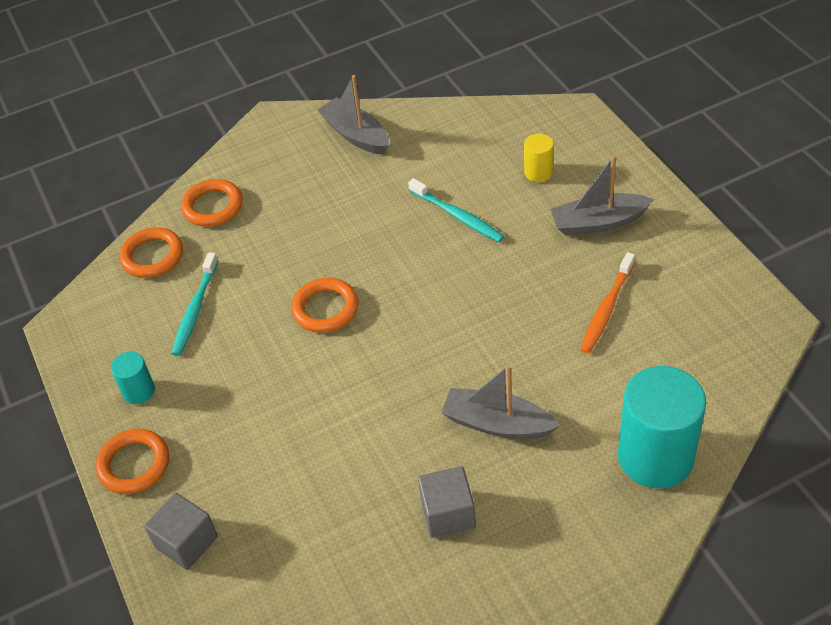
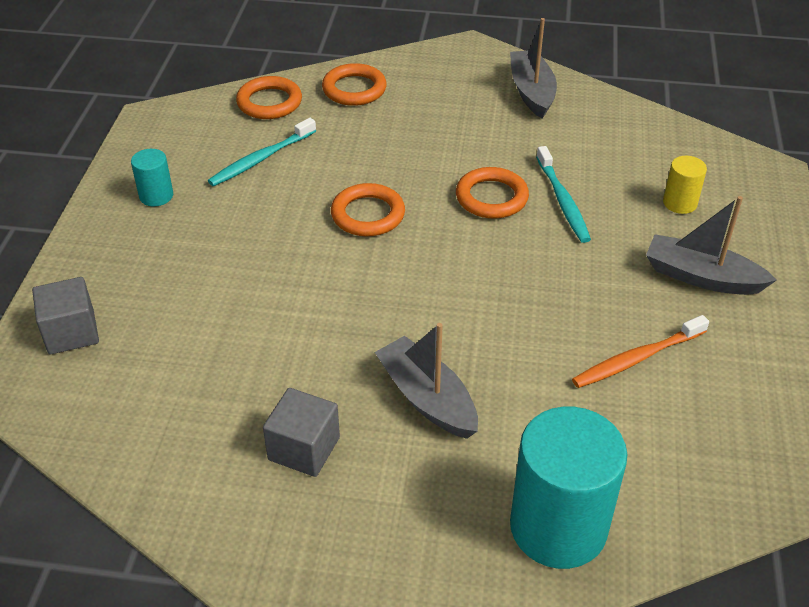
camera: 30 degrees right, 5 degrees down
(134, 464) = (96, 248): orange ring -> orange ring (491, 197)

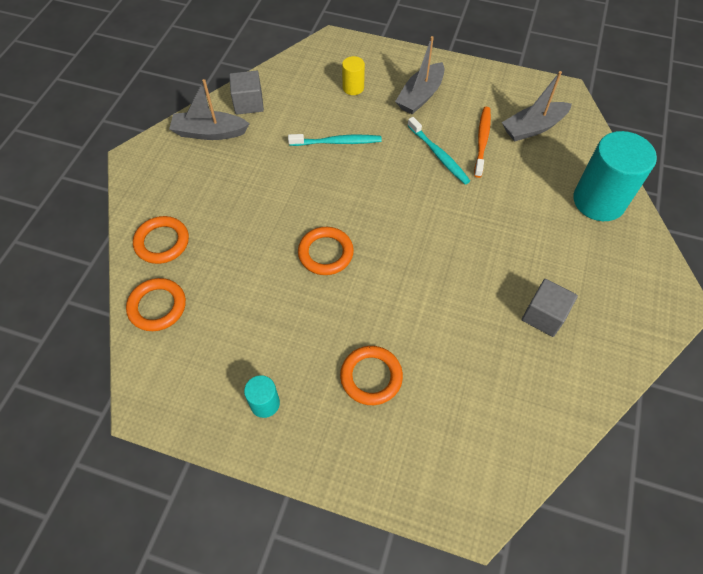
camera: 80 degrees left, 15 degrees up
(71, 332) = (423, 470): grey cube -> grey cube (248, 103)
(260, 159) = (237, 319): turquoise toothbrush -> turquoise toothbrush (439, 155)
(427, 398) = (506, 245): grey boat -> grey boat (533, 128)
(491, 197) = (324, 178): orange ring -> orange ring (371, 377)
(636, 359) = (482, 140): orange toothbrush -> orange toothbrush turned 150 degrees counterclockwise

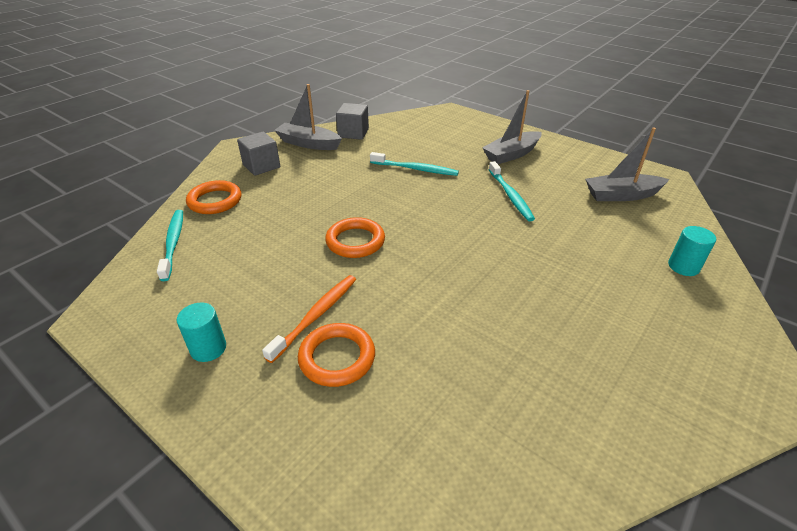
camera: 20 degrees right, 20 degrees down
(157, 306) = (173, 243): orange ring -> turquoise toothbrush
(353, 88) = (450, 139): yellow cylinder -> none
(482, 140) = (561, 194): orange toothbrush -> orange toothbrush (316, 315)
(544, 316) = (577, 356): grey cube -> grey cube (261, 166)
(598, 201) = (683, 267): turquoise cylinder -> turquoise cylinder, size x0.47

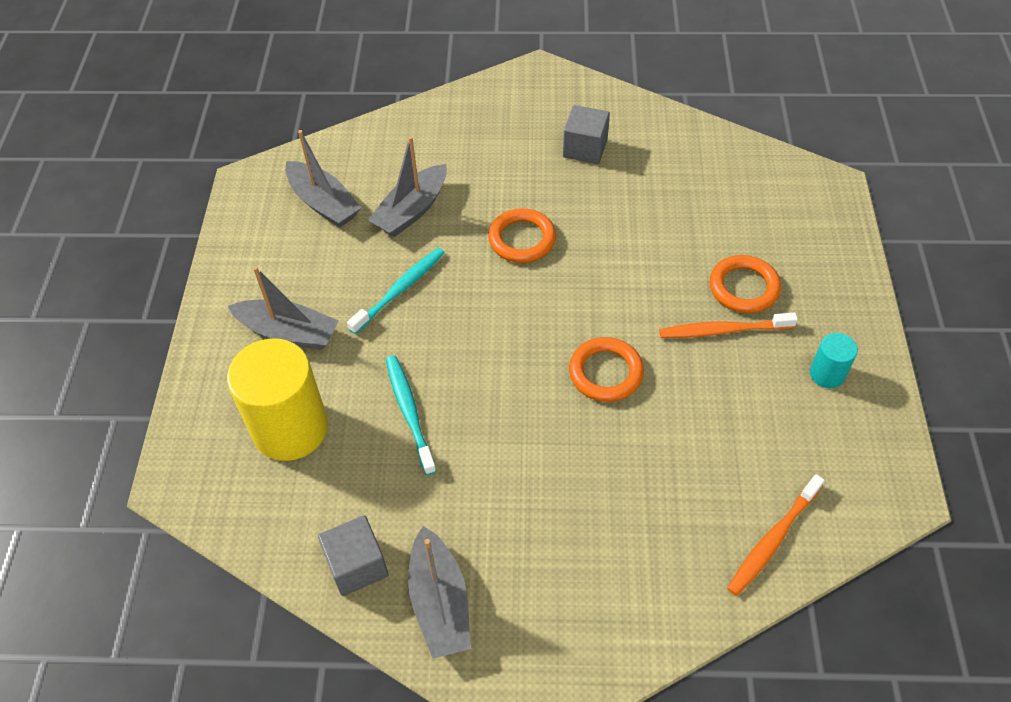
camera: 125 degrees left, 15 degrees up
(173, 243) = (772, 540): turquoise toothbrush -> orange toothbrush
(215, 201) = (673, 581): orange ring -> orange ring (522, 239)
(261, 166) = (553, 607): grey cube -> grey cube (585, 148)
(446, 139) = (290, 428): none -> yellow cylinder
(587, 226) = (412, 210): none -> grey boat
(683, 267) = (427, 135): turquoise cylinder -> none

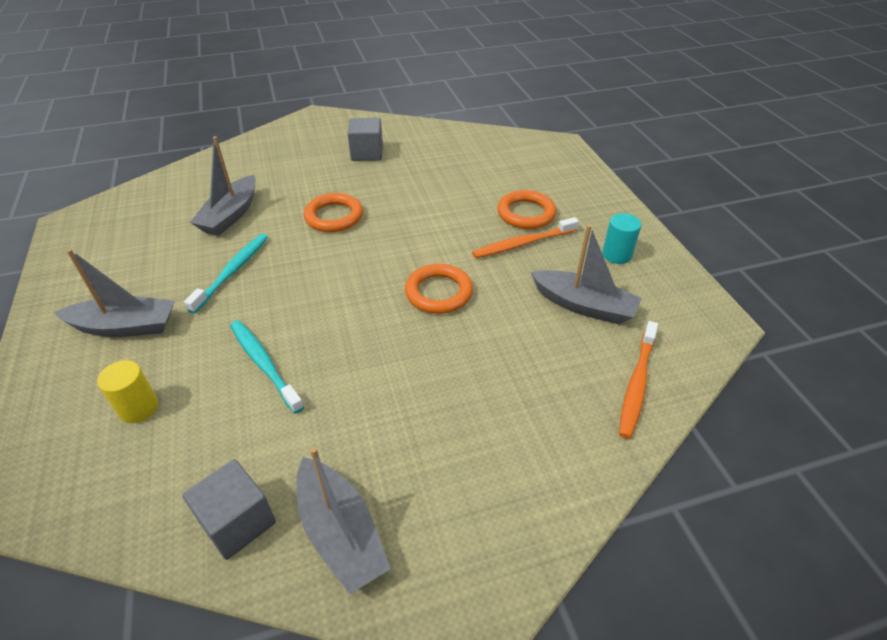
camera: 20 degrees left, 10 degrees down
(290, 428) = (139, 408): yellow cylinder -> yellow cylinder, size x0.47
(323, 203) = (146, 224): grey boat -> grey boat (584, 305)

